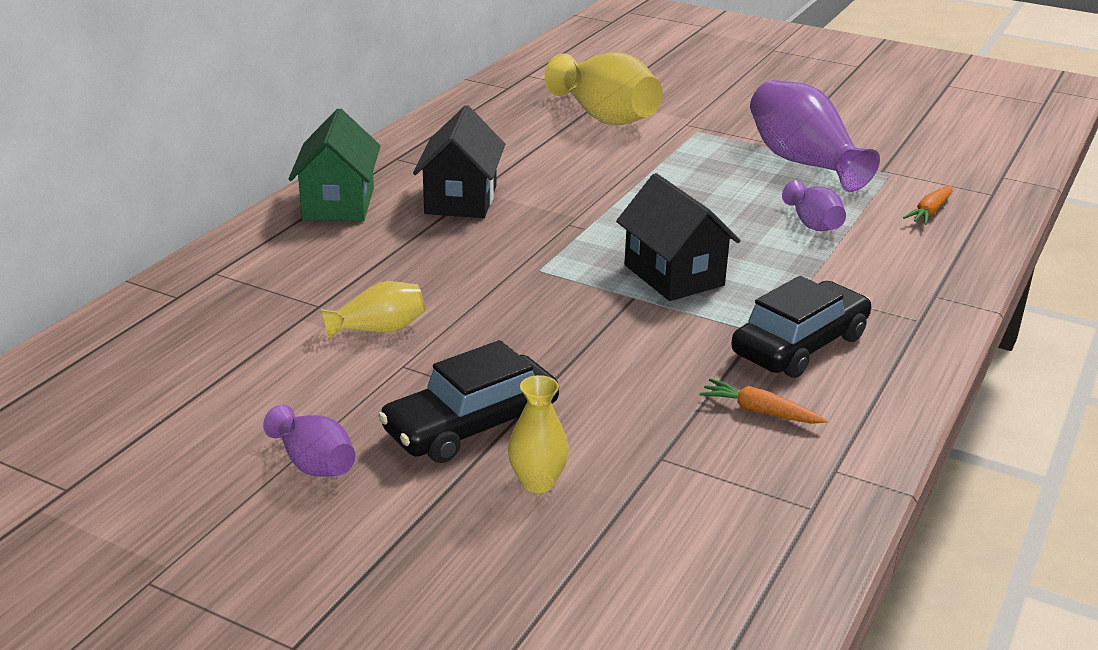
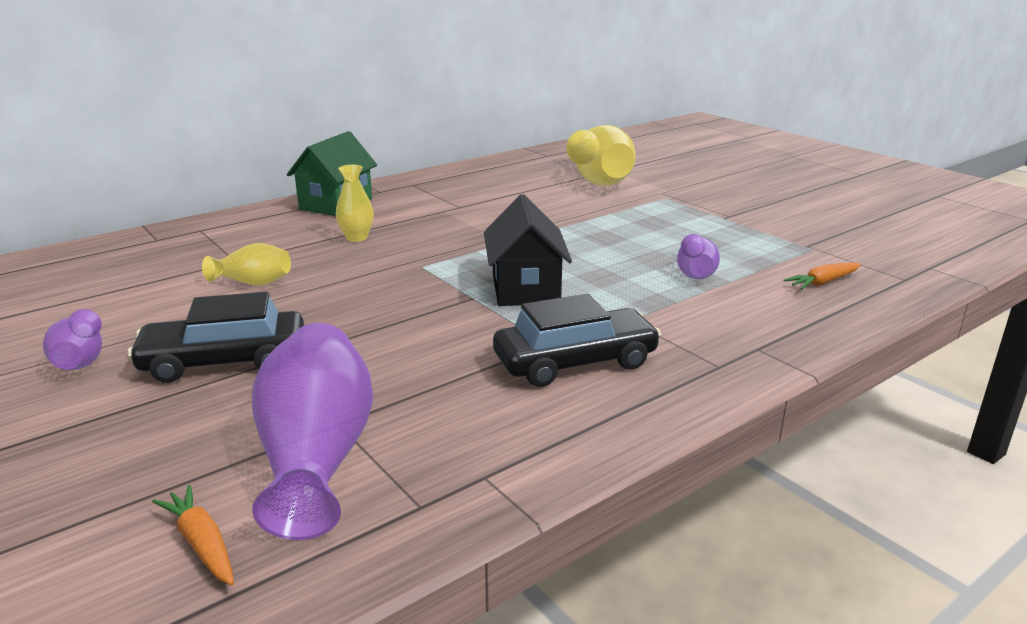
camera: 25 degrees right, 5 degrees down
(461, 200) = (424, 214): black house -> none
(537, 482) = (214, 416): yellow vase -> yellow vase (357, 238)
(760, 412) = (473, 407): orange carrot -> orange carrot (201, 544)
(803, 162) = (736, 230): purple vase -> purple vase (317, 458)

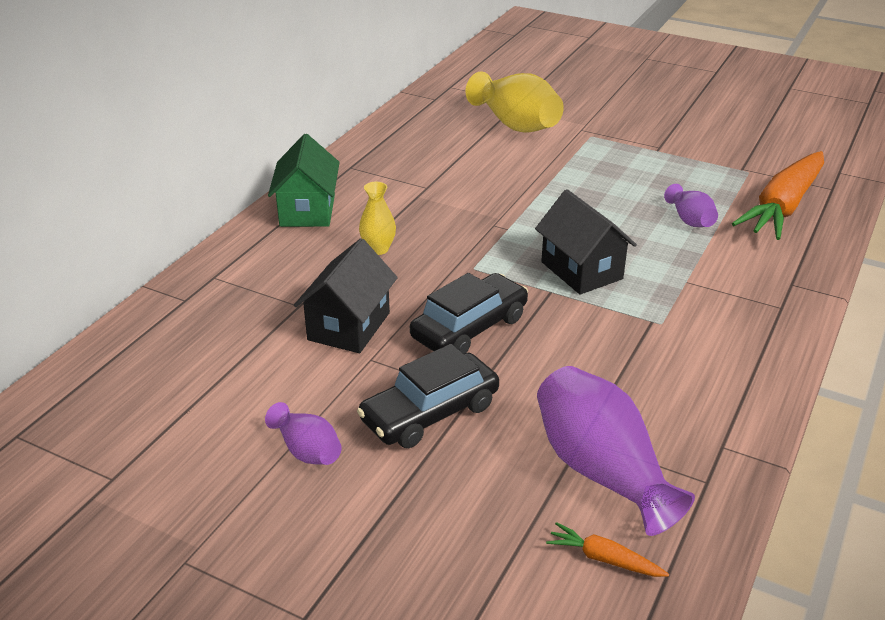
camera: 25 degrees left, 10 degrees up
(253, 282) = (349, 326): yellow vase -> black house
(575, 362) = (687, 333): black car -> black car (469, 328)
(823, 282) = (783, 207): orange carrot -> orange carrot, size x2.40

